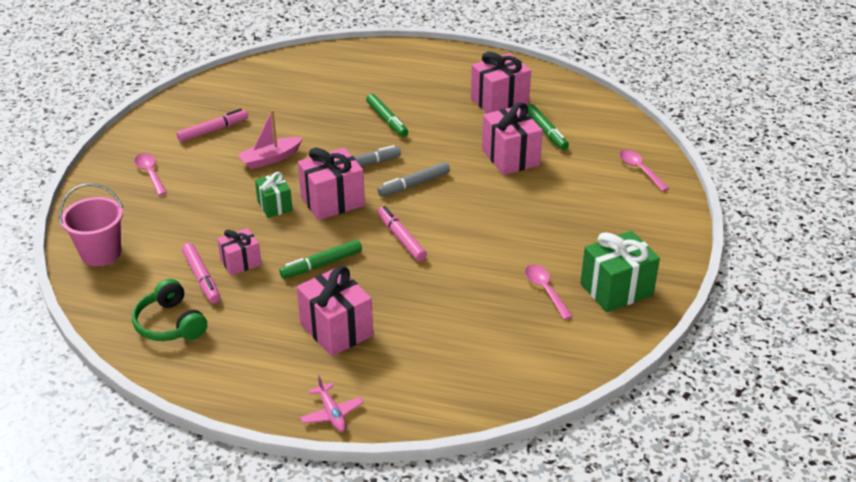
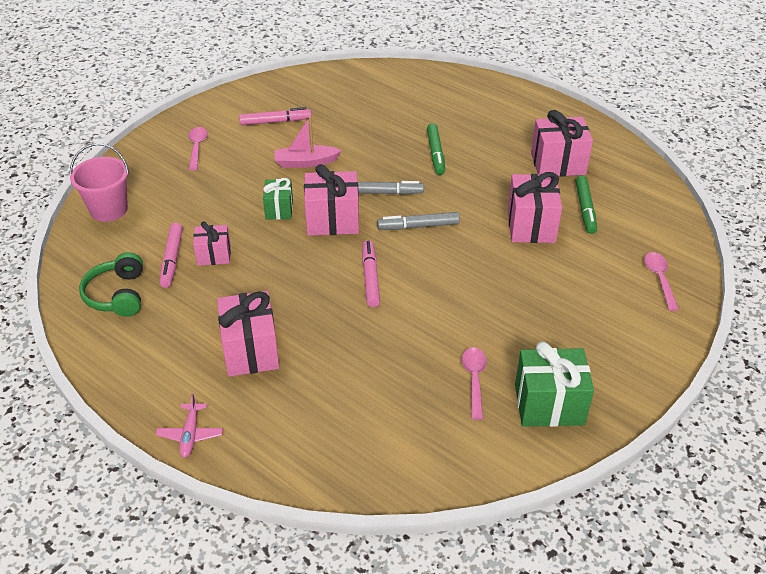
camera: 25 degrees right, 5 degrees up
(321, 264) = (281, 280): green marker -> none

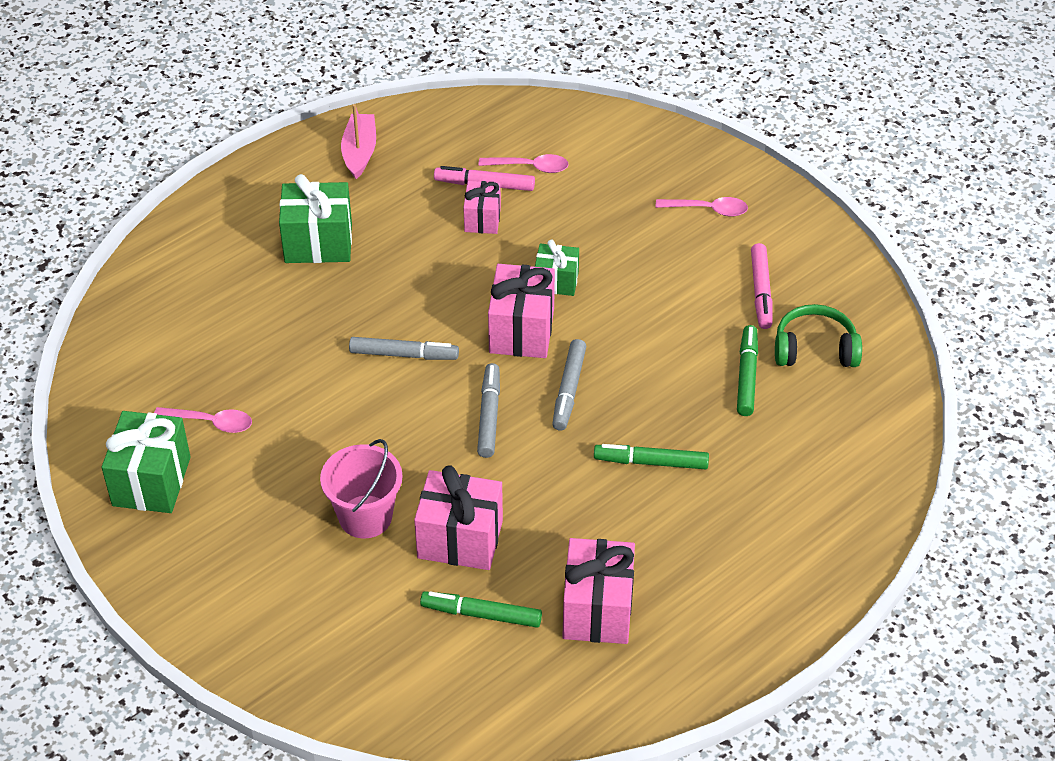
camera: 100 degrees right, 5 degrees up
(109, 209) = (590, 132): pink bucket -> pink bucket (365, 516)
(117, 295) = (437, 142): green headphones -> green headphones (815, 349)
(190, 435) = (222, 195): pink plane -> none
(251, 351) = (318, 243): pink gift -> green gift
(305, 162) = (654, 315): pink boat -> pink boat (359, 152)
(352, 123) = (747, 375): none -> green marker
(370, 277) = (404, 354): pink marker -> grey marker
(659, 279) = (312, 658): pink spoon -> pink spoon (530, 167)

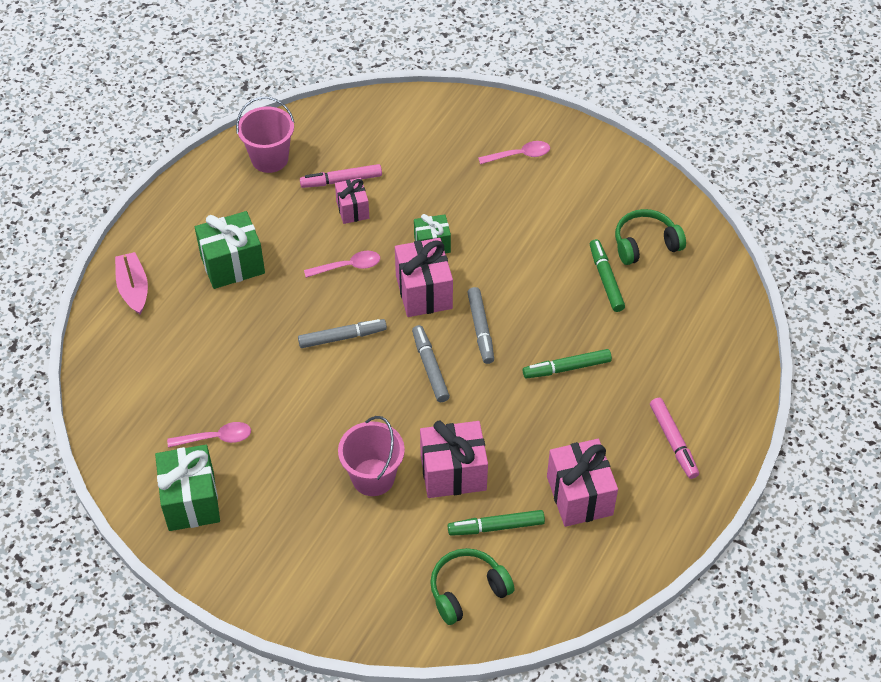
camera: 20 degrees left, 5 degrees up
(359, 152) = (230, 180): pink boat -> pink boat (133, 288)
(414, 140) = (269, 159): none -> pink bucket
(414, 674) = (467, 590): none -> green headphones
(530, 167) = (370, 157): pink spoon -> pink spoon (348, 266)
(761, 291) = (587, 210): pink marker -> pink marker (673, 441)

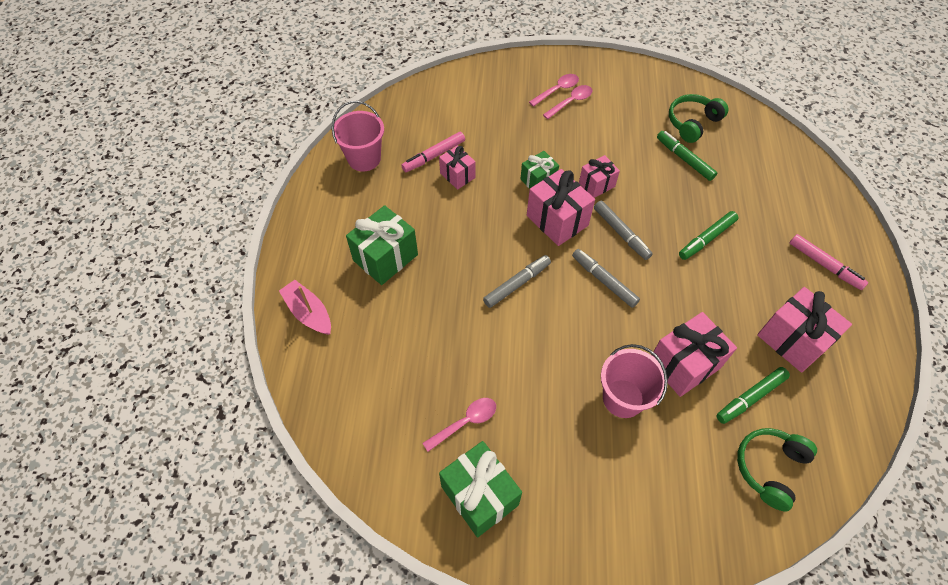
camera: 25 degrees left, 5 degrees up
(348, 266) = (483, 222): pink spoon -> pink spoon (571, 102)
(490, 271) = (596, 185): none -> pink gift

